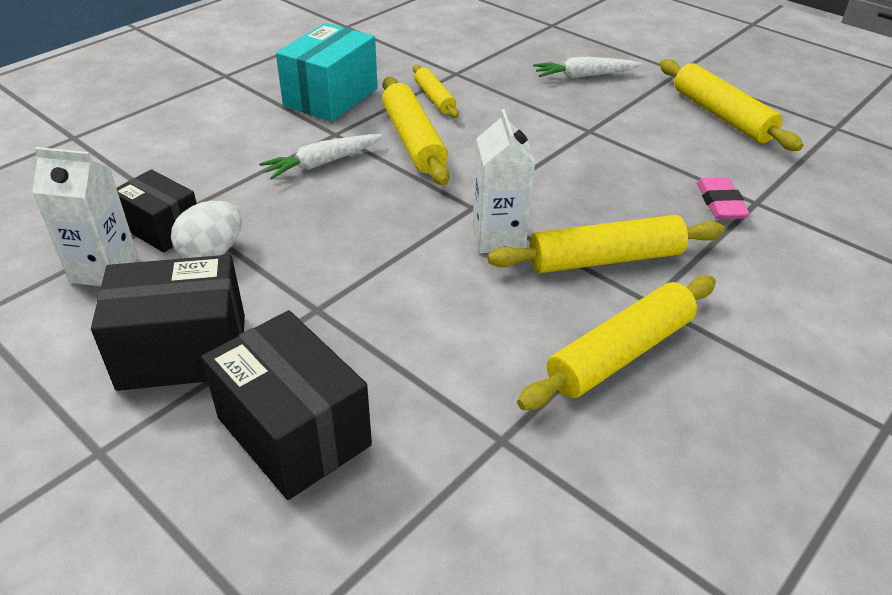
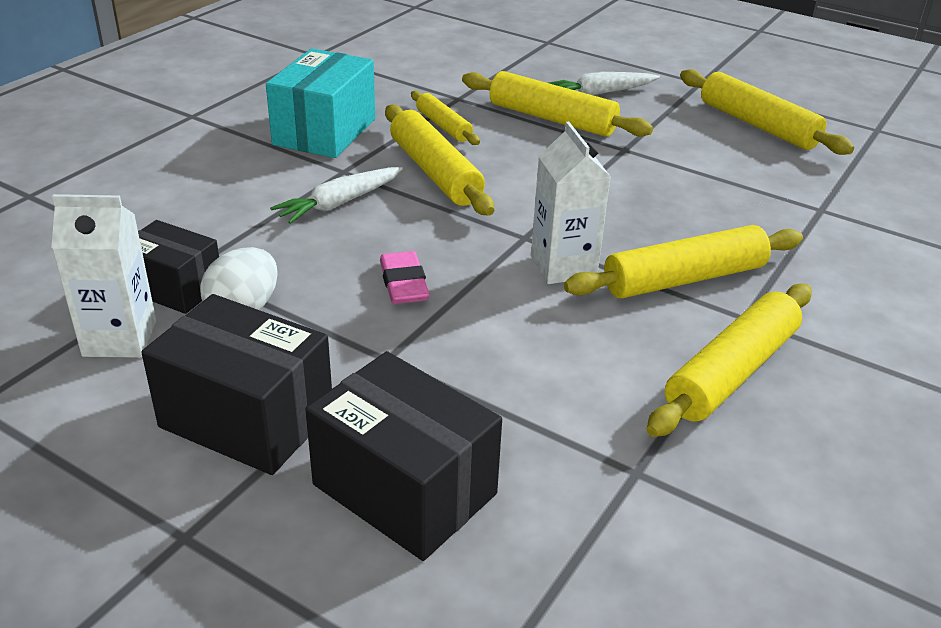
camera: 10 degrees left, 5 degrees down
(183, 352) = (246, 418): black box -> black box turned 45 degrees clockwise
(533, 98) = (552, 119): none -> yellow rolling pin
(720, 203) = (785, 213): pink eraser -> pink eraser (404, 283)

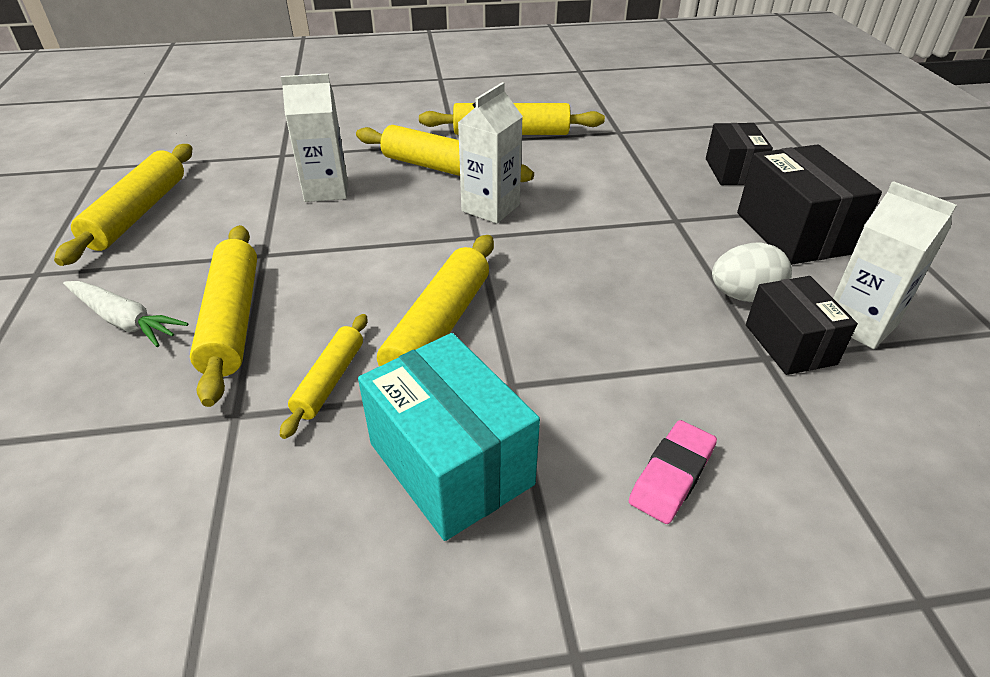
camera: 130 degrees left, 5 degrees up
(325, 132) = (451, 463): turquoise box -> turquoise box turned 75 degrees clockwise
(339, 203) = (566, 347): white carrot -> none
(404, 283) = (607, 252): pink eraser -> pink eraser (671, 475)
(405, 489) = (732, 171): black box -> black box, size x0.64
(708, 204) = (326, 190): none -> white carton

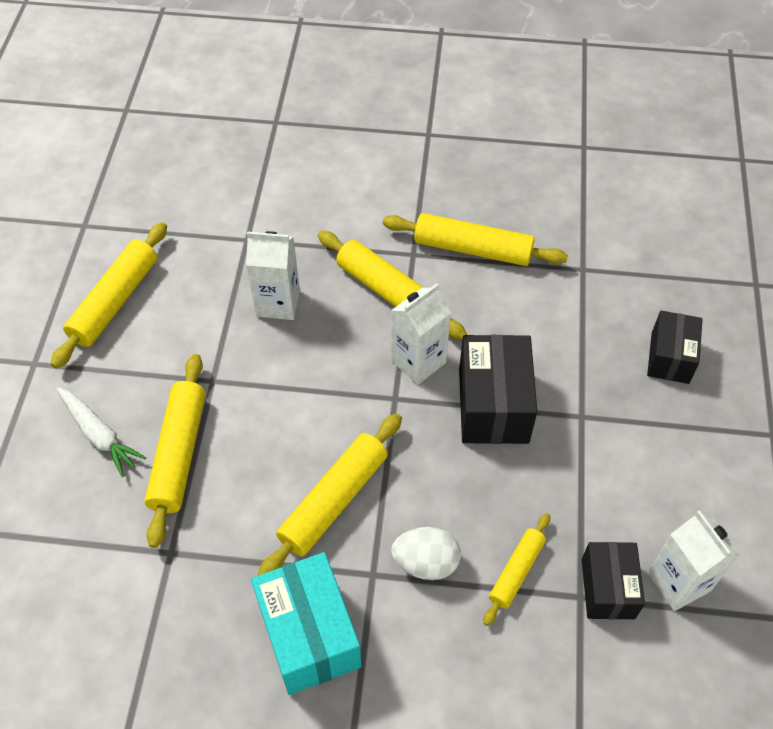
camera: 15 degrees right, 15 degrees up
(329, 380) = (241, 536): yellow rolling pin -> yellow rolling pin (516, 571)
(671, 475) = (458, 685): pink eraser -> none
(744, 296) = (596, 526): white egg -> white egg (425, 563)
(793, 232) = (683, 458): black box -> black box (493, 405)

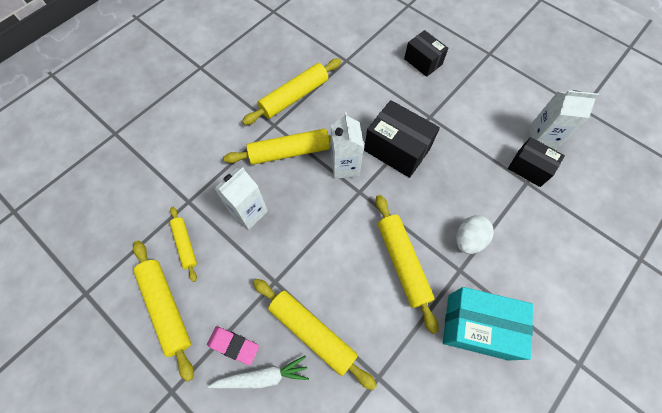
camera: 55 degrees left, 10 degrees up
(115, 387) = (233, 345): none -> pink eraser
(516, 571) = (498, 201): yellow rolling pin -> yellow rolling pin (185, 245)

